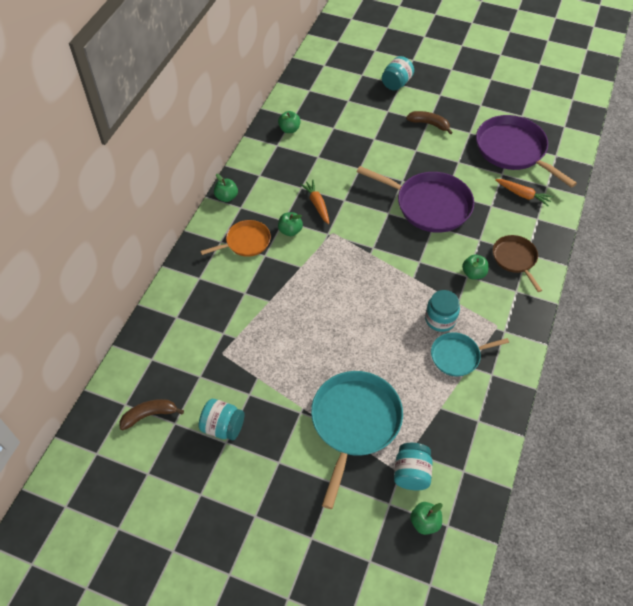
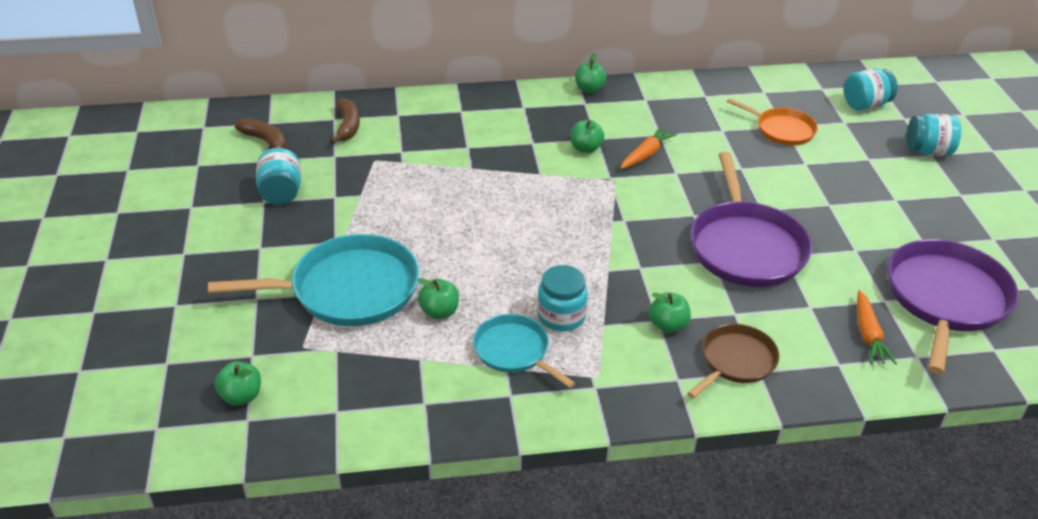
camera: 60 degrees right, 15 degrees down
(245, 242) = (538, 123): orange pan -> orange pan (782, 130)
(289, 129) = (740, 96): green apple -> green apple (439, 312)
(411, 473) = (305, 362): turquoise jar -> turquoise jar (865, 105)
(429, 124) = (891, 202): brown banana -> brown banana (347, 126)

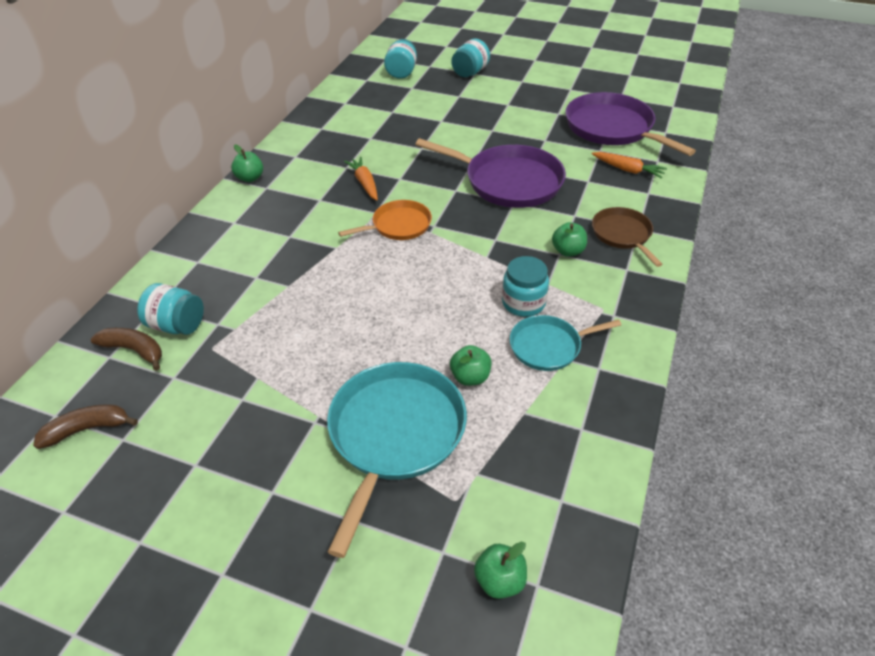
camera: 60 degrees left, 5 degrees up
(281, 193) = (195, 443): turquoise jar -> turquoise jar (177, 325)
(585, 148) = (327, 210): green apple -> none
(782, 130) = (395, 114): orange pan -> orange pan (398, 225)

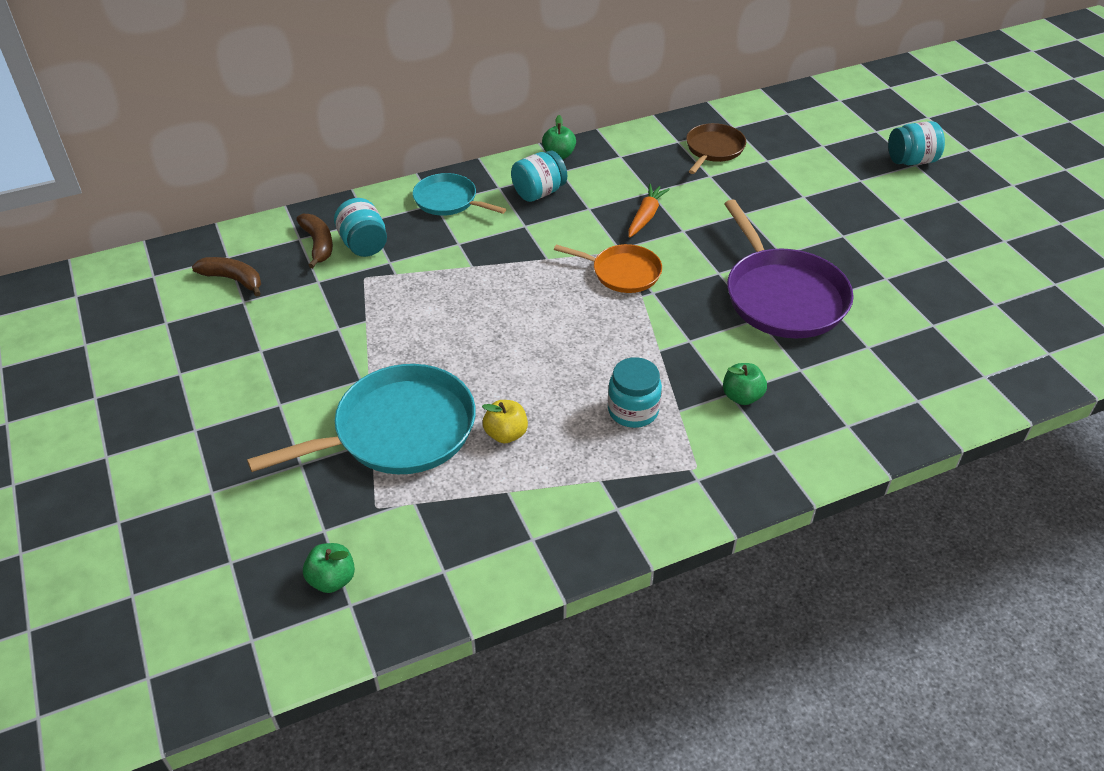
camera: 45 degrees right, 0 degrees up
(401, 72) = (835, 123): turquoise jar -> turquoise jar (539, 192)
(470, 377) = (506, 434): green apple -> yellow apple
(549, 346) = (601, 460): turquoise pan -> turquoise pan (448, 200)
(612, 128) = (986, 311): purple pan -> none
(623, 235) = (821, 420): brown pan -> brown pan (713, 149)
(628, 170) = (932, 363): orange carrot -> none

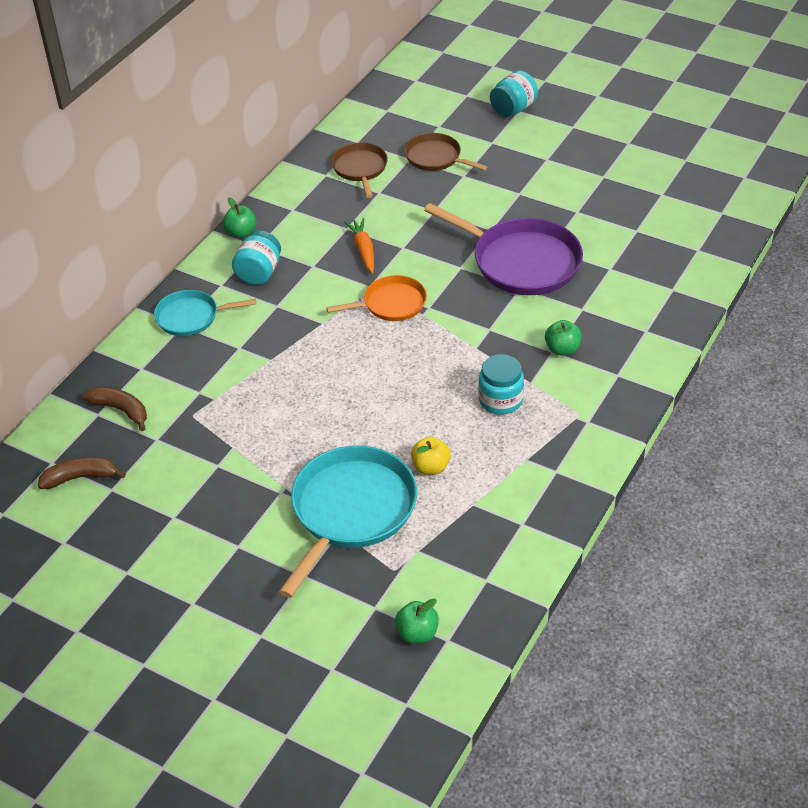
camera: 35 degrees left, 0 degrees up
(363, 245) = (160, 390): turquoise jar -> none
(792, 170) = (436, 157): none -> brown pan

